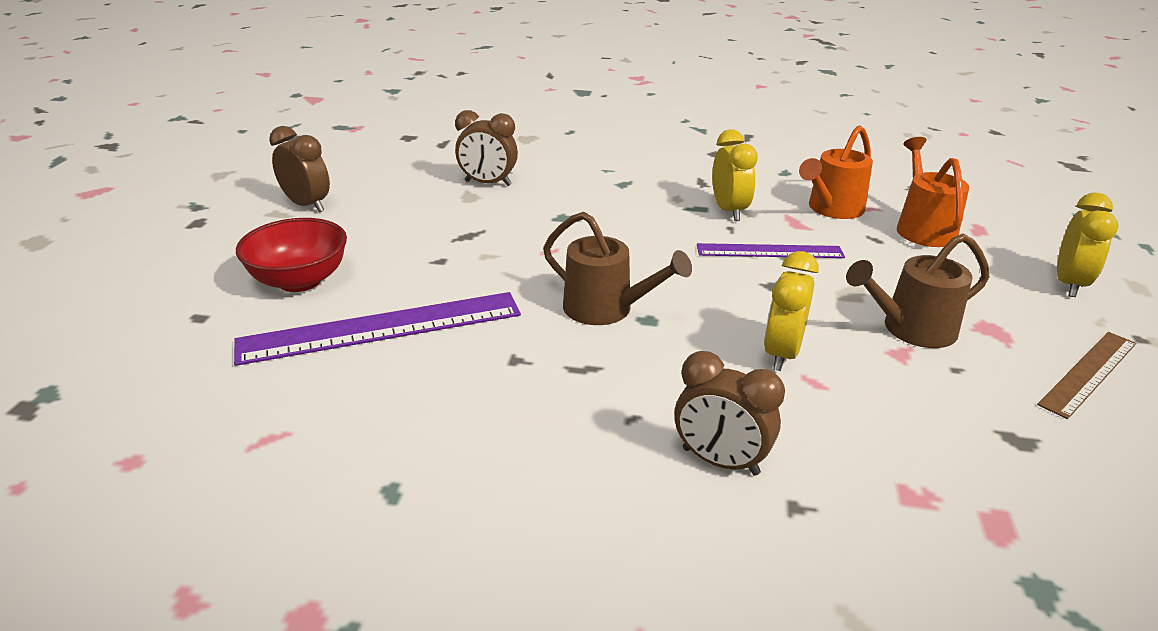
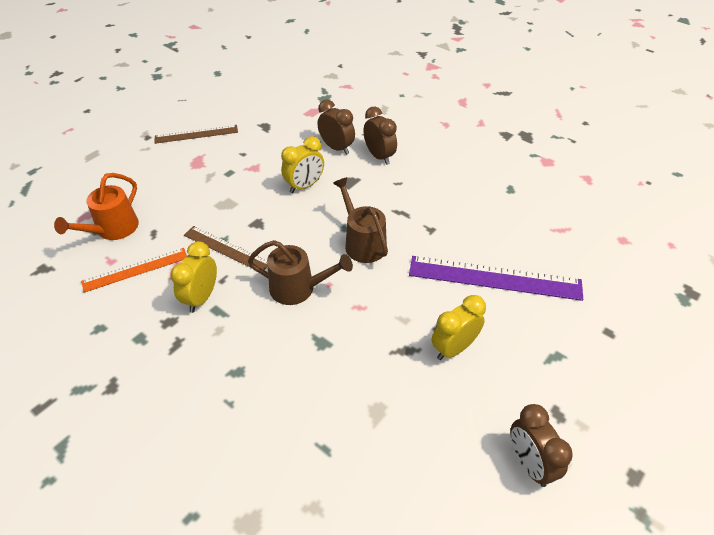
camera: 150 degrees left, 15 degrees up
(300, 281) = (541, 344): red bowl -> none
(488, 183) = (349, 428): brown clock -> brown clock (336, 148)
(769, 251) = (226, 249): purple ruler -> brown ruler
(831, 209) = (135, 269): orange watering can -> orange ruler
(910, 329) = (231, 175): brown watering can -> brown watering can (298, 288)
(1069, 284) = (118, 167): yellow clock -> yellow clock (453, 348)

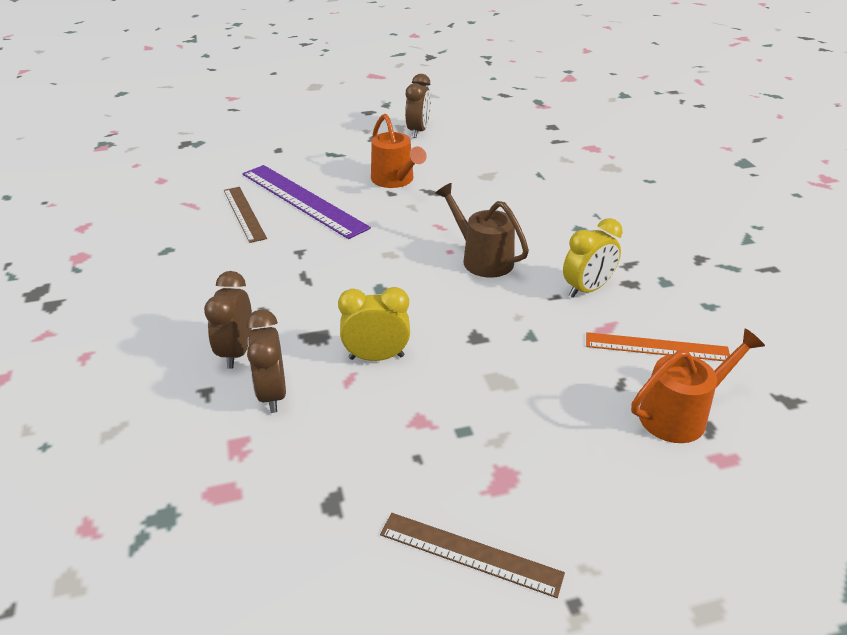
camera: 145 degrees left, 10 degrees down
(226, 249) = (533, 324): brown ruler -> brown ruler (244, 213)
(362, 242) = (380, 269): brown watering can -> none
(453, 348) = (395, 180): yellow clock -> orange watering can

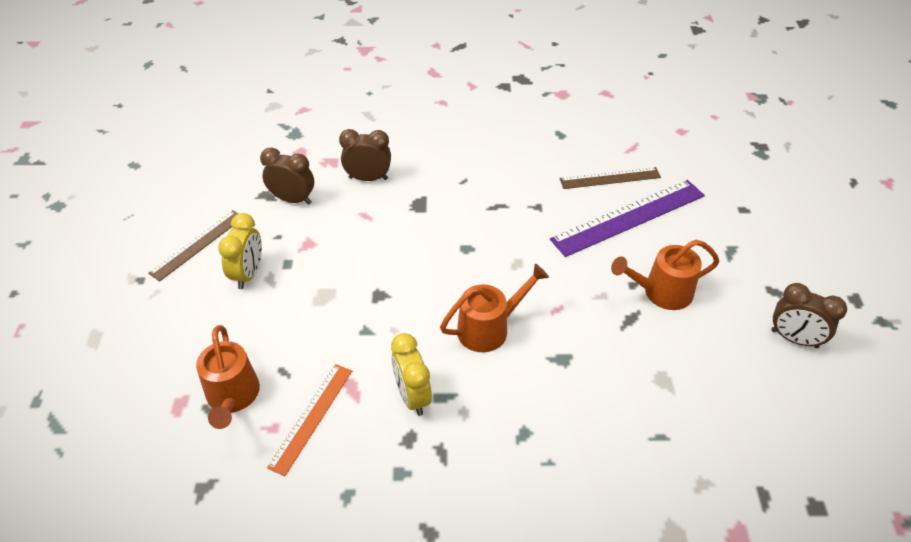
camera: 105 degrees right, 10 degrees up
(236, 352) = (418, 165): brown clock -> brown clock (293, 199)
(376, 357) = (382, 232): yellow clock -> yellow clock (248, 274)
(482, 259) = (489, 328): brown watering can -> orange watering can

